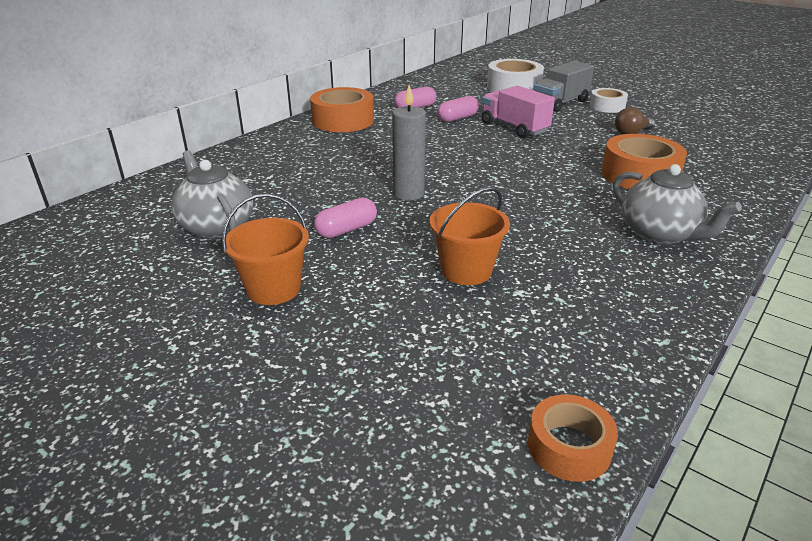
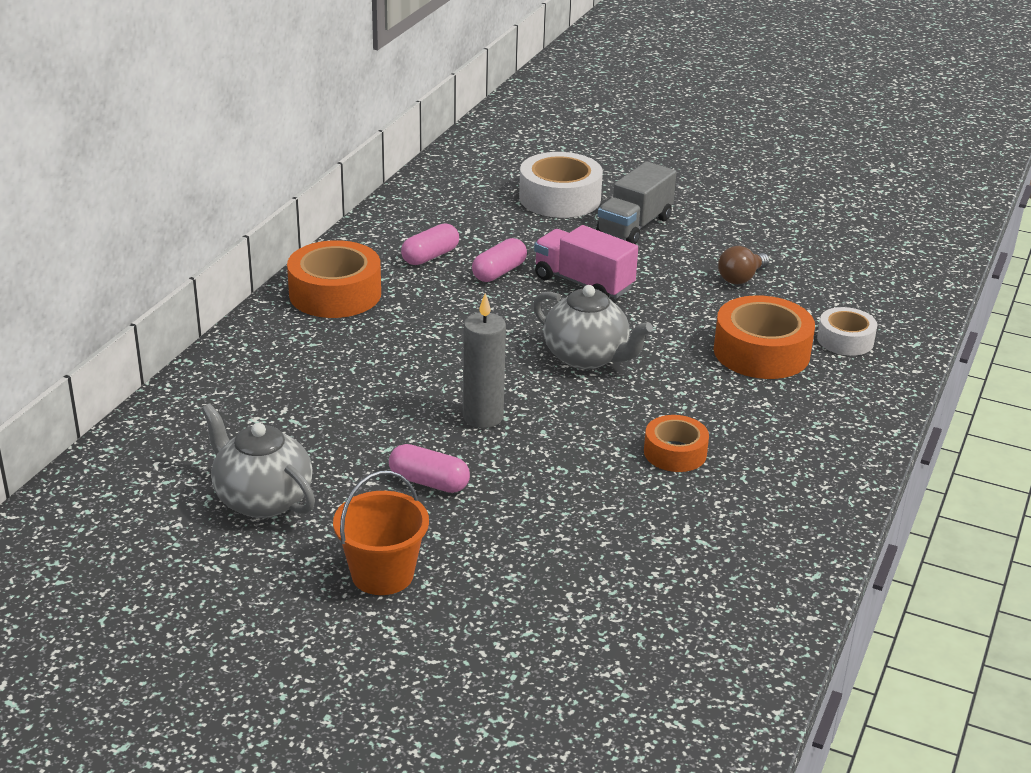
camera: 15 degrees left, 0 degrees up
(346, 230) = (429, 482): pink capsule -> pink capsule turned 75 degrees clockwise
(466, 270) = (591, 520): orange bucket -> none
(569, 447) = (744, 693): orange tape -> orange tape (675, 453)
(607, 106) = (700, 227): white tape -> white tape (845, 340)
(660, 234) = (796, 441): grey teapot -> grey teapot (587, 357)

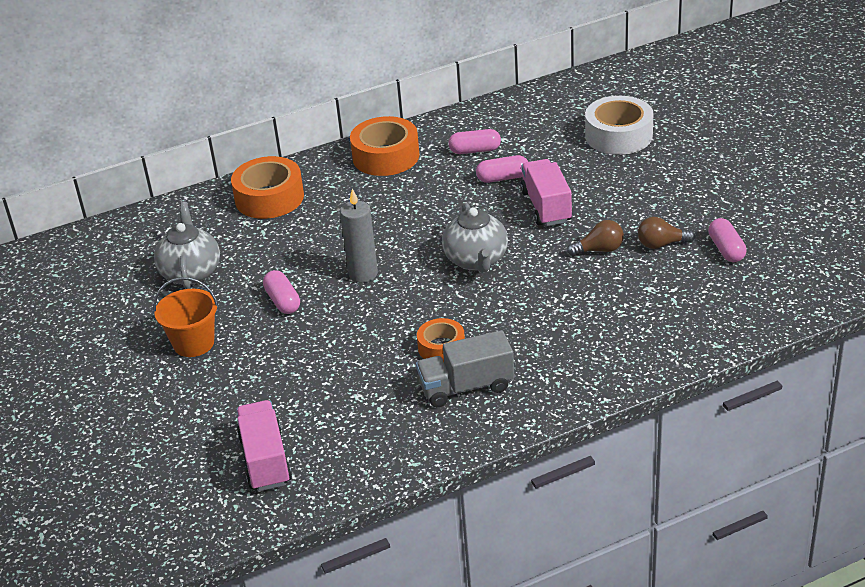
camera: 45 degrees right, 5 degrees up
(634, 226) = (641, 176): grey truck -> grey truck (466, 387)
(658, 655) = (265, 460): none -> pink truck
(692, 303) = (599, 250): none -> brown light bulb
(761, 352) = (595, 304): orange tape -> orange tape (269, 198)
(802, 262) = (726, 249): none -> pink capsule
(845, 340) = (668, 321): white tape -> none

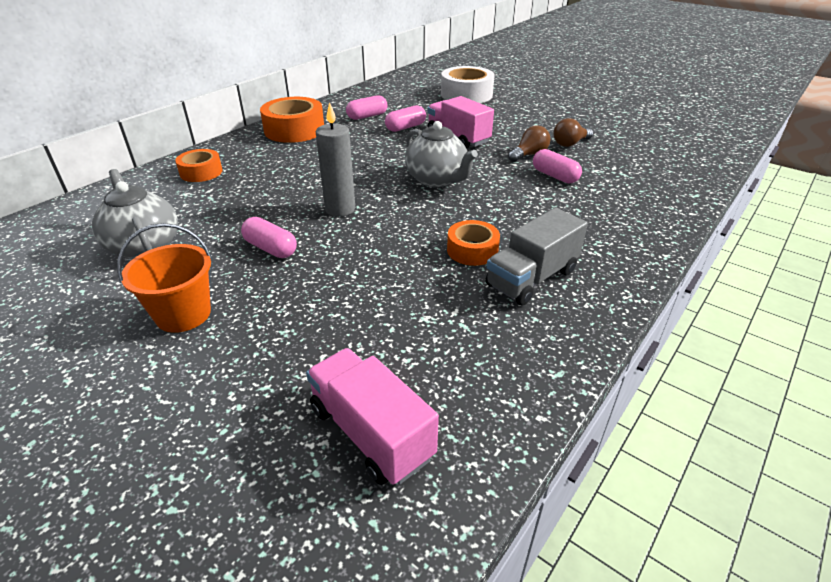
camera: 30 degrees left, 0 degrees up
(269, 198) = (201, 172): orange tape -> orange tape, size x0.59
(726, 249) = (618, 138): pink capsule -> pink capsule (554, 176)

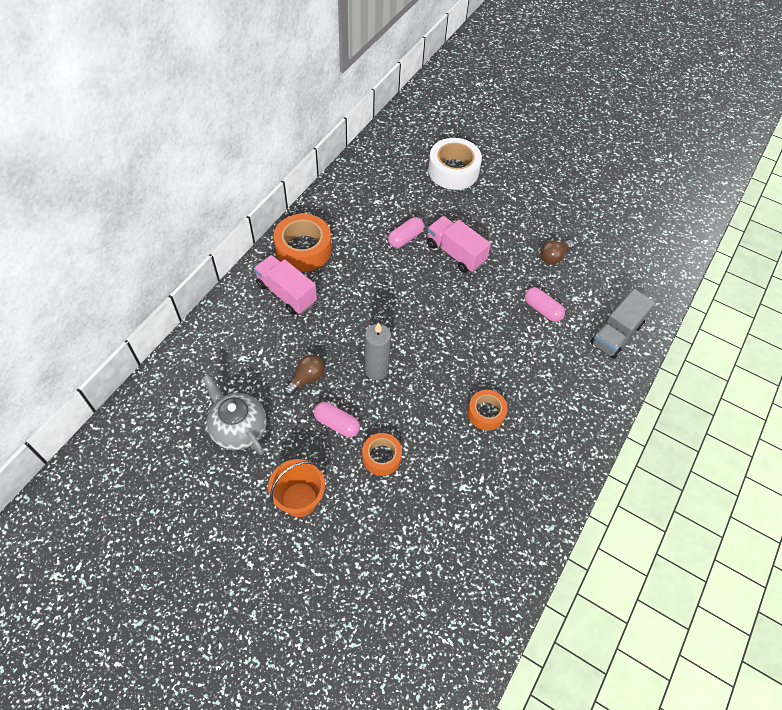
camera: 10 degrees left, 20 degrees up
(201, 172) = (243, 325): orange tape -> orange tape (381, 457)
(367, 116) = (365, 219): pink capsule -> none
(371, 432) = (447, 584): pink truck -> pink truck (286, 293)
(437, 179) = (447, 322): grey teapot -> none
(529, 155) = (519, 278): brown light bulb -> brown light bulb (306, 378)
(531, 278) = (530, 440): grey truck -> grey truck (616, 334)

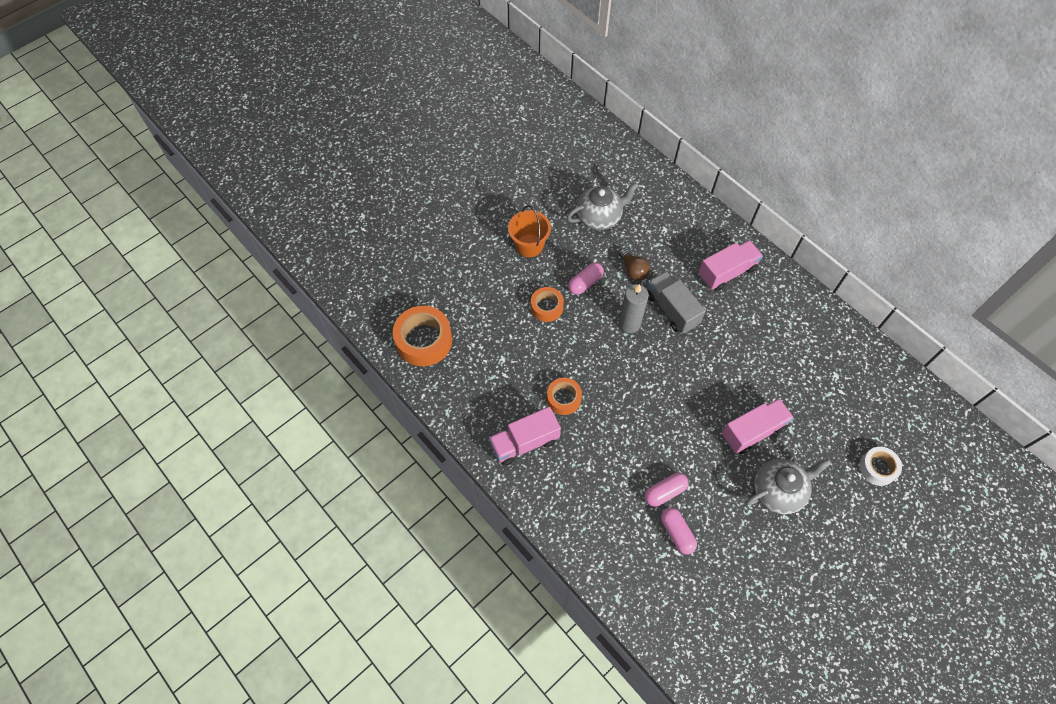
camera: 110 degrees right, 5 degrees up
(303, 249) = (778, 296): orange tape -> orange tape (424, 340)
(405, 238) = (780, 389): pink capsule -> pink capsule (677, 533)
(453, 171) = (877, 468): white tape -> white tape, size x0.59
(502, 231) = (778, 491): none -> grey teapot
(548, 438) = (524, 442): none -> pink truck
(554, 257) = (732, 532): brown light bulb -> none
(616, 334) = (618, 556): grey truck -> grey truck (671, 309)

